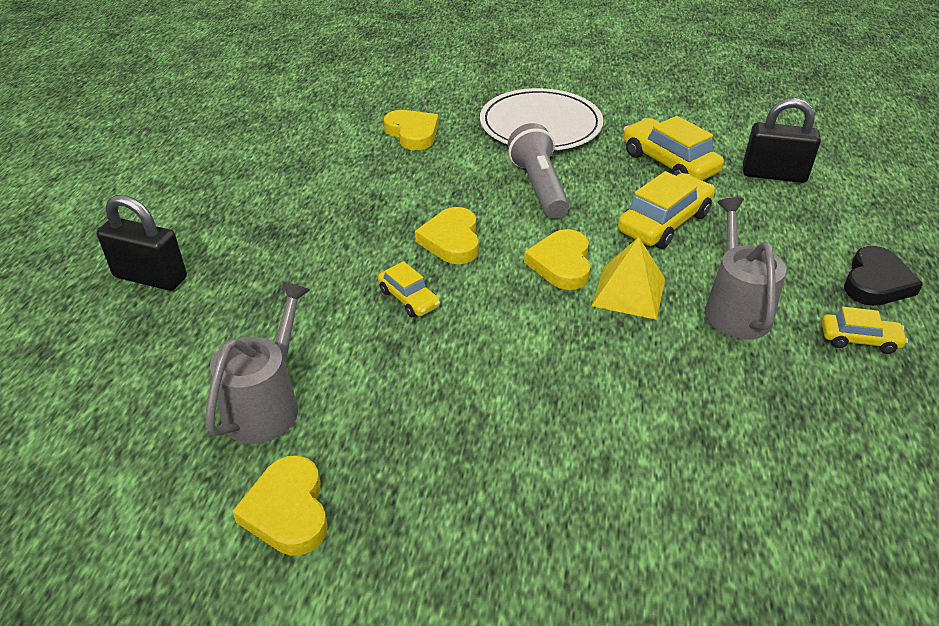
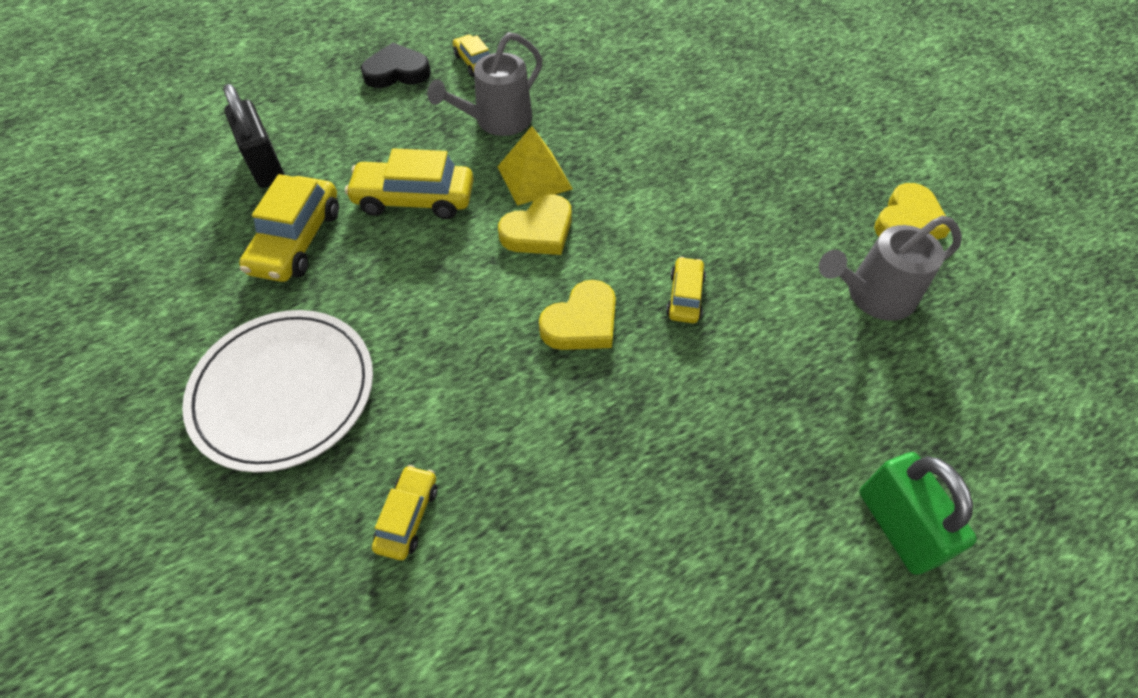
camera: 130 degrees left, 15 degrees up
(150, 277) = (897, 526): black padlock -> green padlock
(412, 133) = (407, 516): yellow heart -> yellow car
(539, 187) = (428, 313): grey flashlight -> none

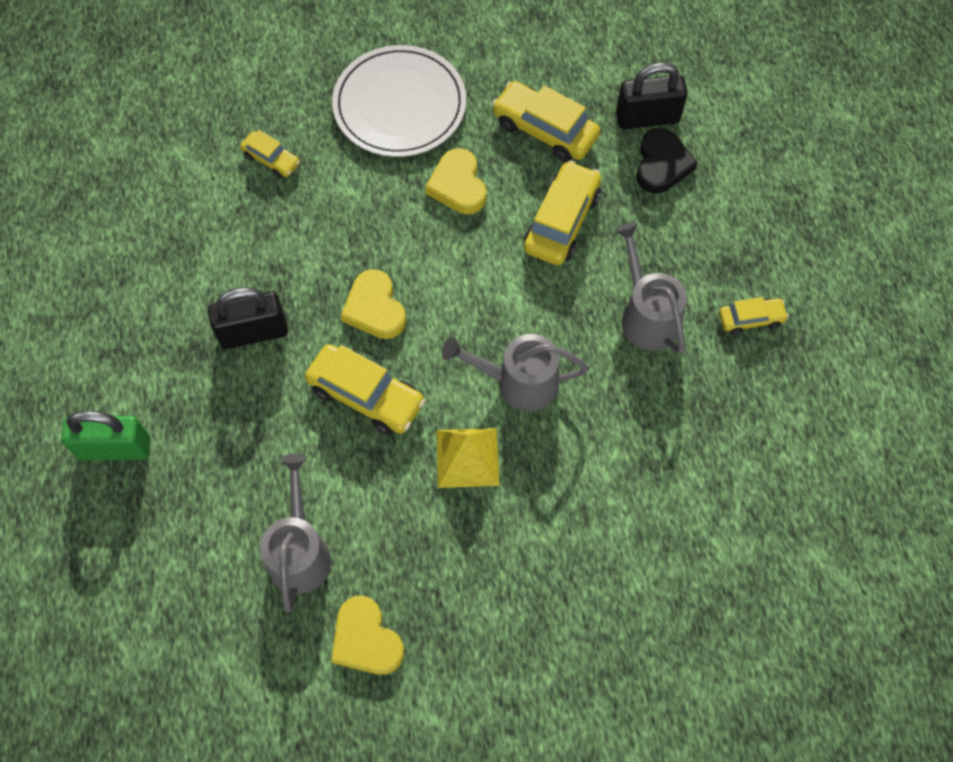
camera: 110 degrees right, 10 degrees up
(397, 72) = (756, 244): black heart -> black heart (661, 164)
(534, 177) = (553, 324): yellow pyramid -> yellow pyramid (467, 457)
(538, 231) = (485, 307): yellow heart -> yellow heart (458, 185)
(607, 187) = (518, 382): none -> grey watering can
(669, 432) = (253, 332): none -> black padlock
(685, 296) = (366, 395): yellow car -> yellow car, size x1.76

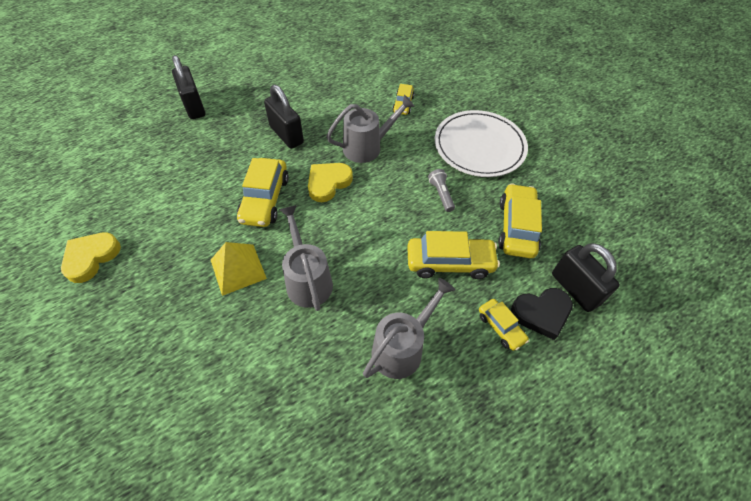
camera: 65 degrees right, 10 degrees down
(115, 448) = (194, 106): green padlock -> black padlock
(299, 550) = (148, 203): grey watering can -> grey watering can (367, 147)
(458, 185) = (441, 194): yellow heart -> grey flashlight
(750, 319) = (440, 436): yellow car -> yellow car (501, 327)

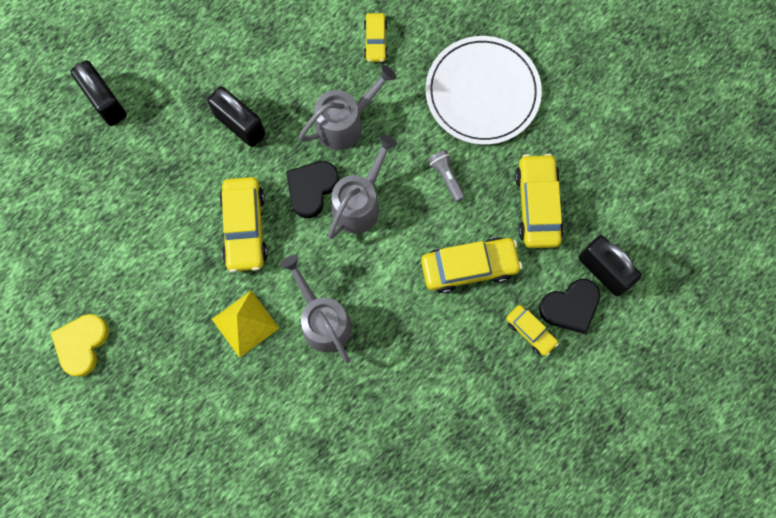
camera: 10 degrees left, 20 degrees up
(328, 183) = (311, 189): yellow heart -> black heart
(402, 347) = (436, 374): grey watering can -> grey watering can (360, 203)

